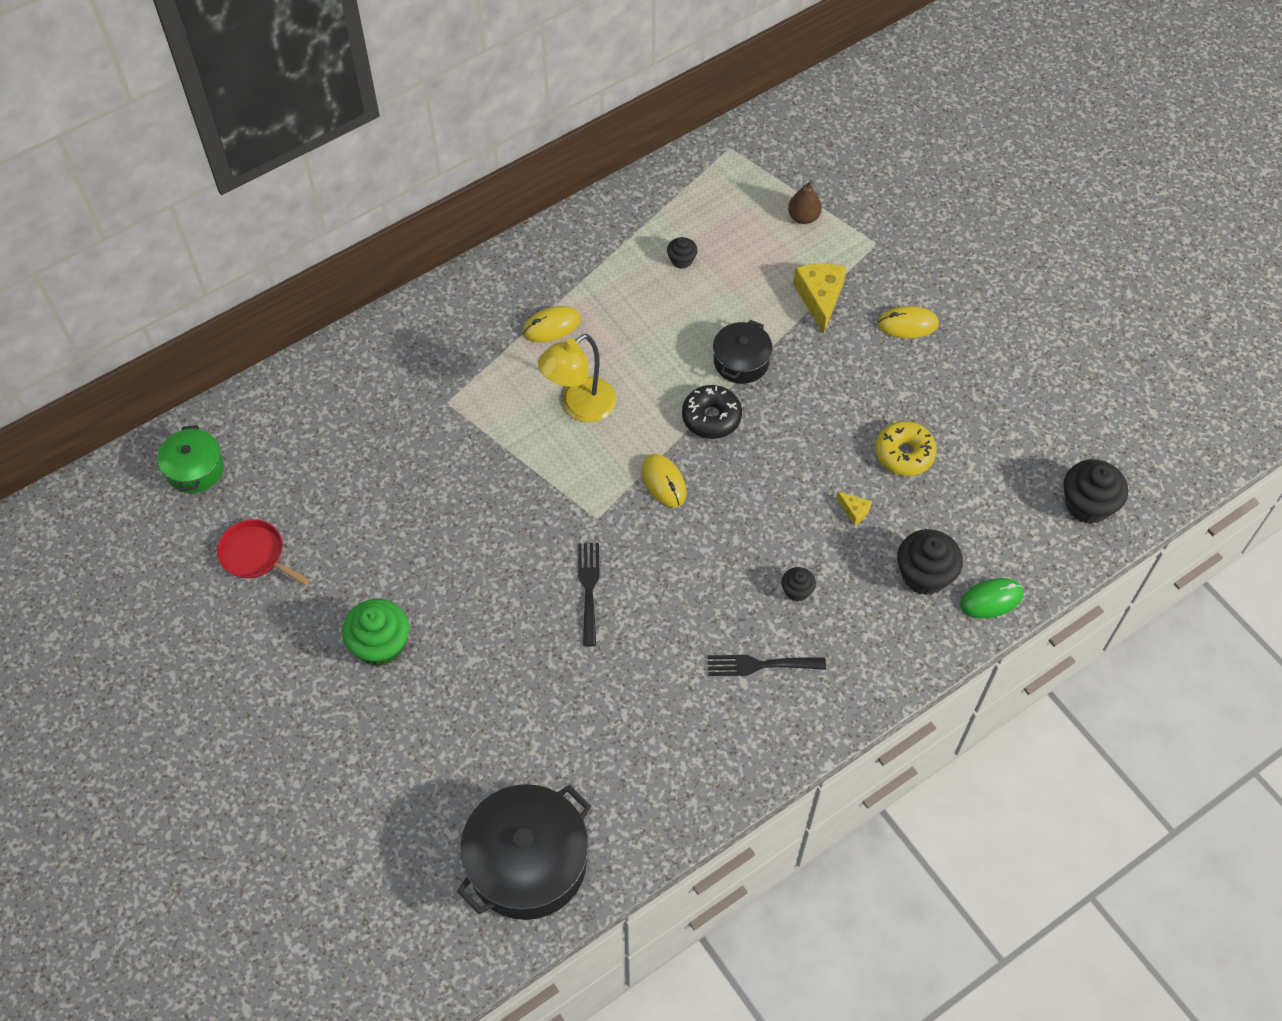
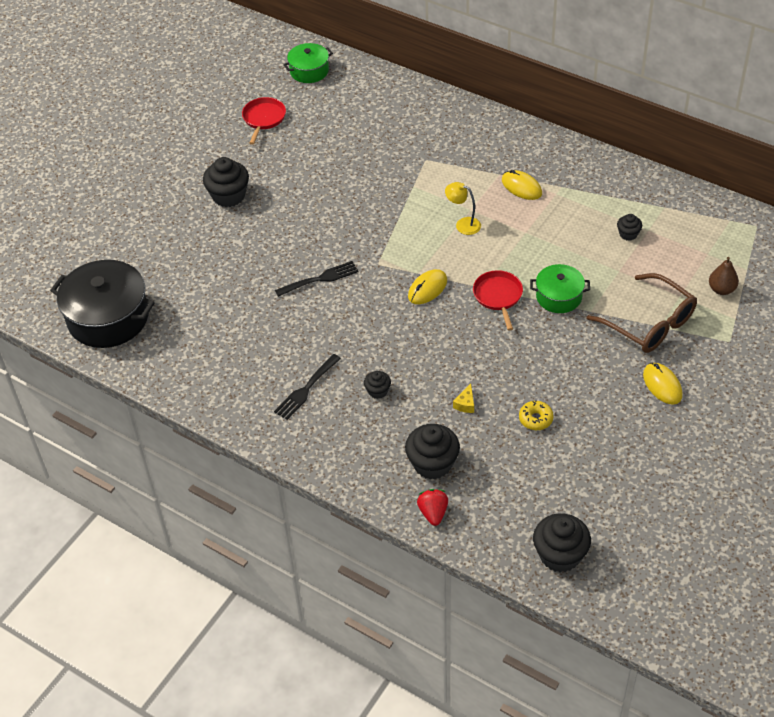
camera: 70 degrees right, 10 degrees down
(380, 645) = (228, 196): green cupcake -> black cupcake
(579, 407) = (463, 224): yellow lamp -> yellow lamp, size x0.60
(711, 417) = (498, 296): black donut -> red pan
(741, 361) = (559, 297): black pot -> green pot
(760, 665) = (306, 389): black fork -> black fork turned 120 degrees counterclockwise
(819, 298) = (649, 323): yellow cheese -> brown glasses
(904, 454) = (535, 419): yellow donut -> yellow donut, size x0.66
(991, 599) = (433, 513): green mouse -> red strawberry

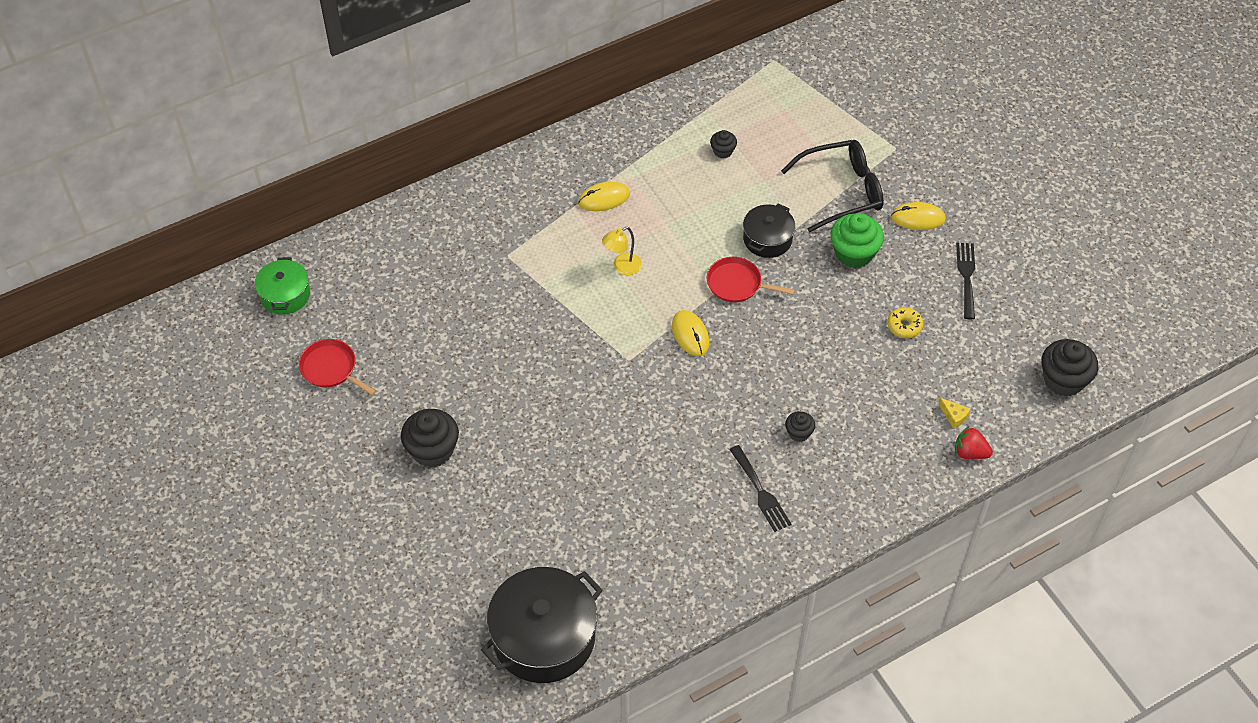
camera: 65 degrees left, 5 degrees up
(320, 279) = (617, 418): black fork -> black fork (966, 277)
(432, 464) = (912, 428): black cupcake -> none
(465, 404) = (855, 370): yellow cheese -> yellow cheese (954, 416)
(559, 297) = (767, 239): green pot -> black pot
(588, 356) = (854, 253): none -> green cupcake
(649, 323) = (842, 191): brown glasses -> black glasses
(721, 289) = (834, 122): brown pear -> none

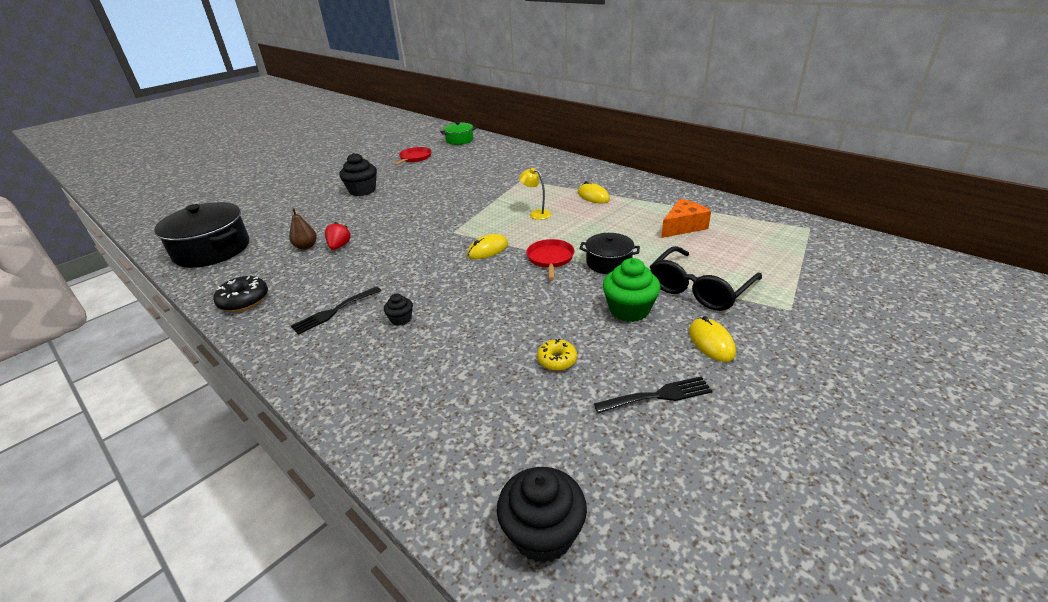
camera: 75 degrees right, 20 degrees down
(590, 522) = (306, 246): none -> brown pear
(701, 582) = (244, 300): none -> black donut
(723, 151) = (683, 227): black cupcake -> orange cheese
(842, 191) = (699, 288): black glasses -> black glasses turned 75 degrees clockwise
(954, 416) = (446, 423): yellow cheese -> none
(970, 453) = (395, 448): red strawberry -> red strawberry (339, 246)

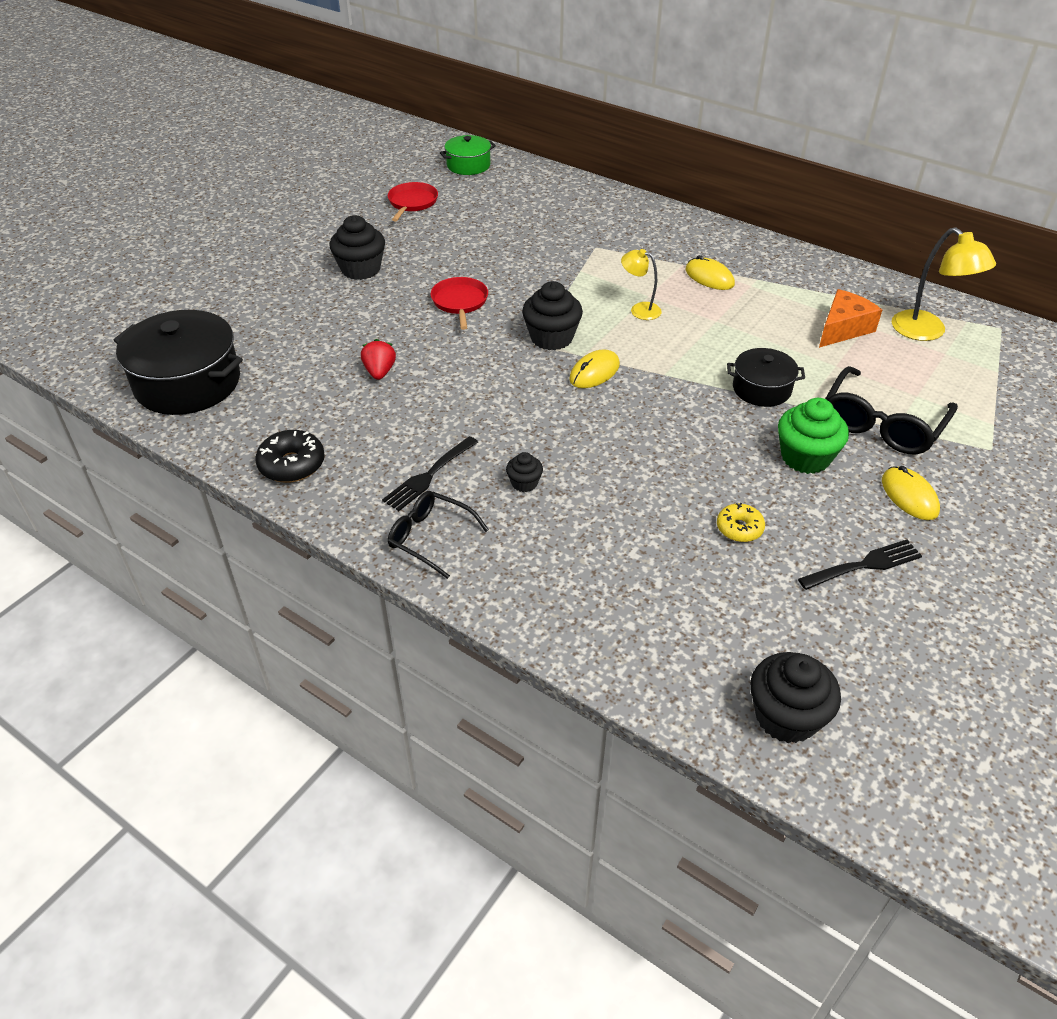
camera: 10 degrees left, 10 degrees up
(306, 246) = (330, 374): brown pear -> none
(310, 354) = (430, 537): none -> black glasses
(467, 229) = (551, 338): none -> black cupcake
(550, 258) = (684, 384): red pan -> red pan (460, 302)
(749, 230) = (927, 332): none -> yellow lamp

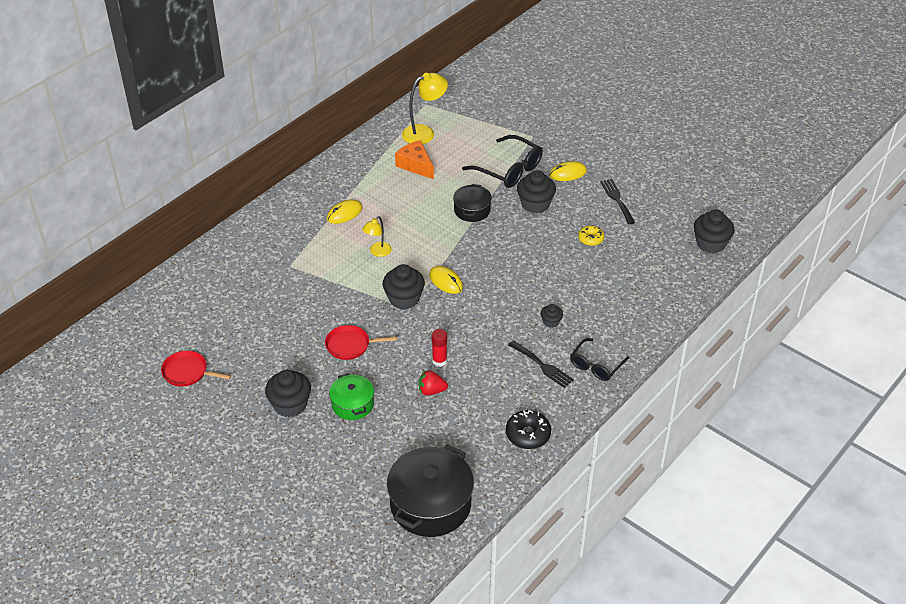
camera: 85 degrees left, 0 degrees up
(435, 375) = (439, 361): none -> red glue stick
(468, 165) = (130, 333): green pot -> green pot (352, 404)
(805, 457) = (535, 204): green cupcake -> black cupcake

